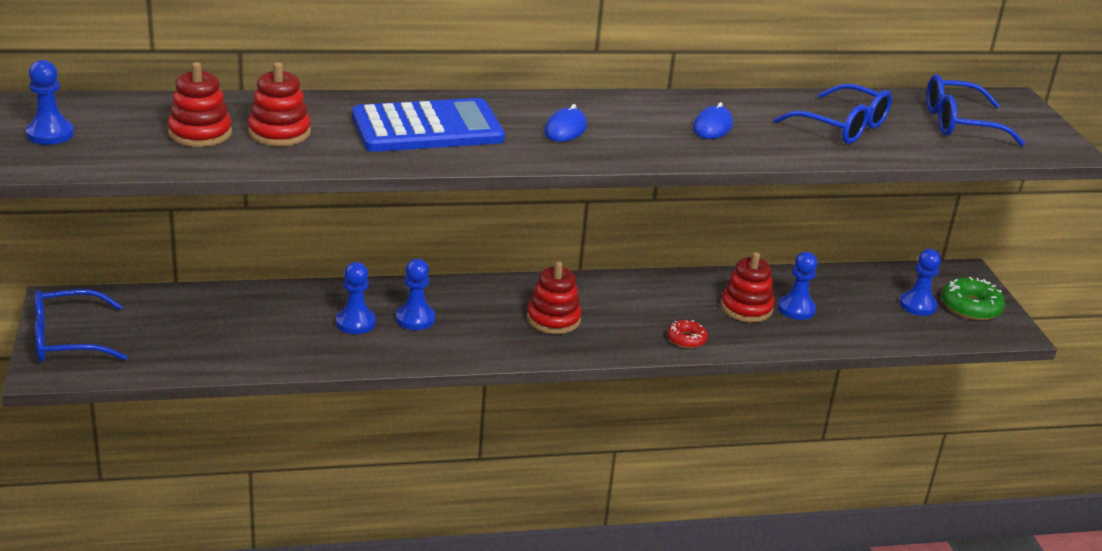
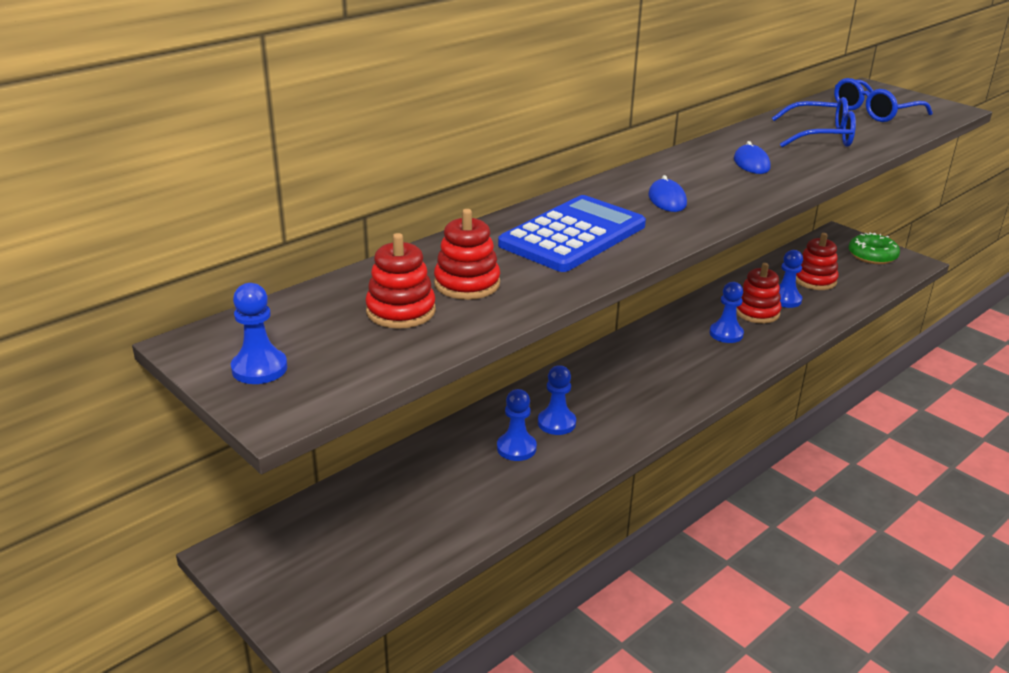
camera: 30 degrees left, 0 degrees up
(68, 339) = (287, 589): blue glasses -> none
(553, 319) = (651, 377): red stacking toy -> red stacking toy (815, 280)
(686, 339) = (754, 352): red donut -> none
(917, 305) = (844, 267): blue pawn -> blue pawn (726, 334)

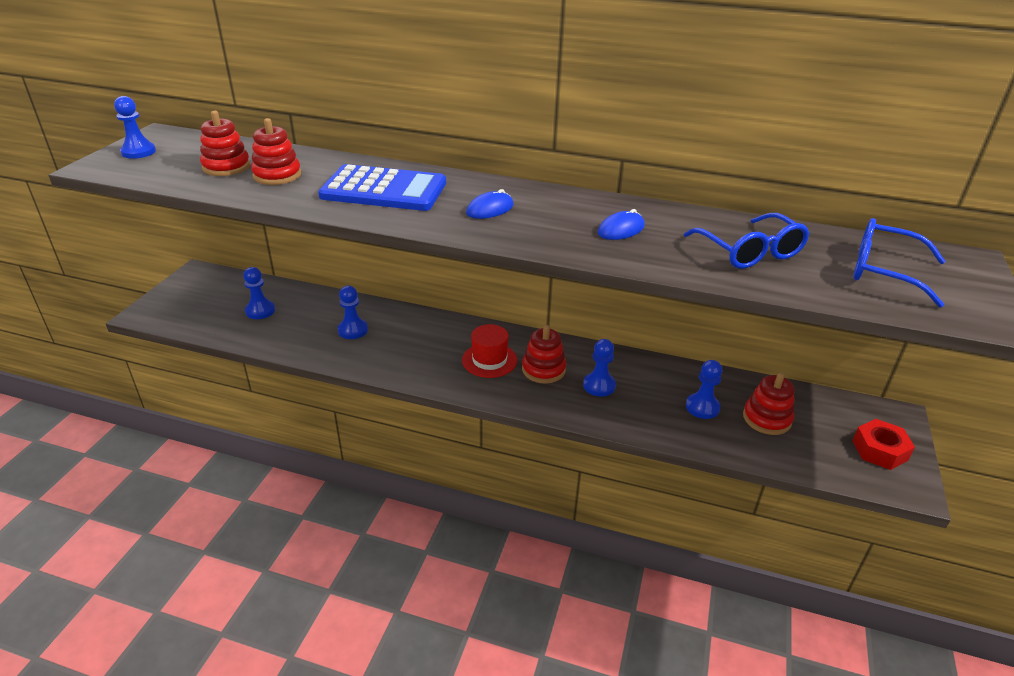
camera: 60 degrees right, 5 degrees up
(556, 423) = (394, 337): blue pawn -> blue pawn (260, 311)
(645, 377) = (489, 360): none -> red hat
(757, 312) = (657, 395): red stacking toy -> red stacking toy (543, 369)
(872, 256) = (879, 450): green donut -> red nut

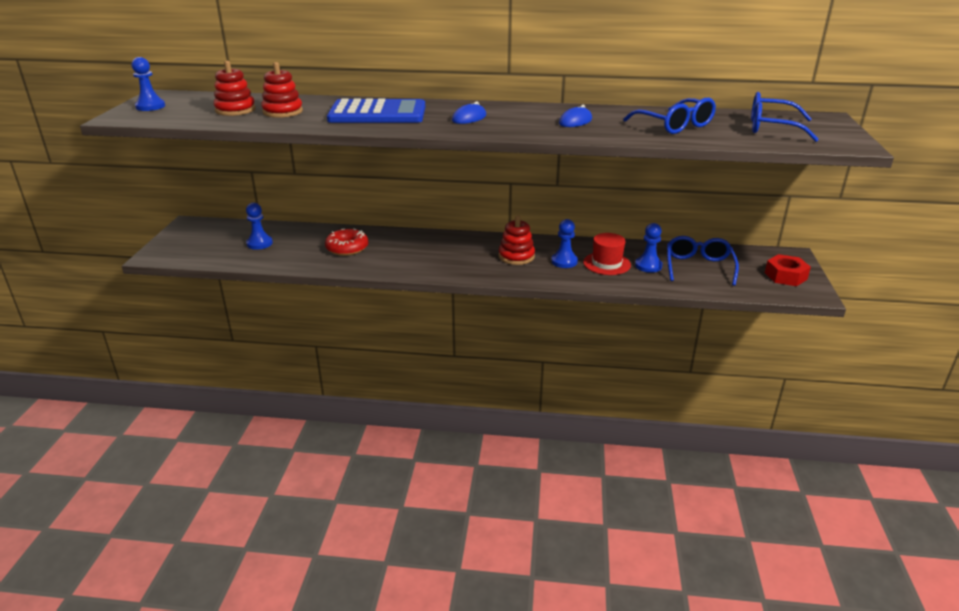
camera: 10 degrees left, 5 degrees down
(353, 330) = (347, 248): blue pawn -> red donut
(489, 360) = (470, 255): red hat -> red hat (606, 263)
(766, 419) = (698, 267): red stacking toy -> blue glasses

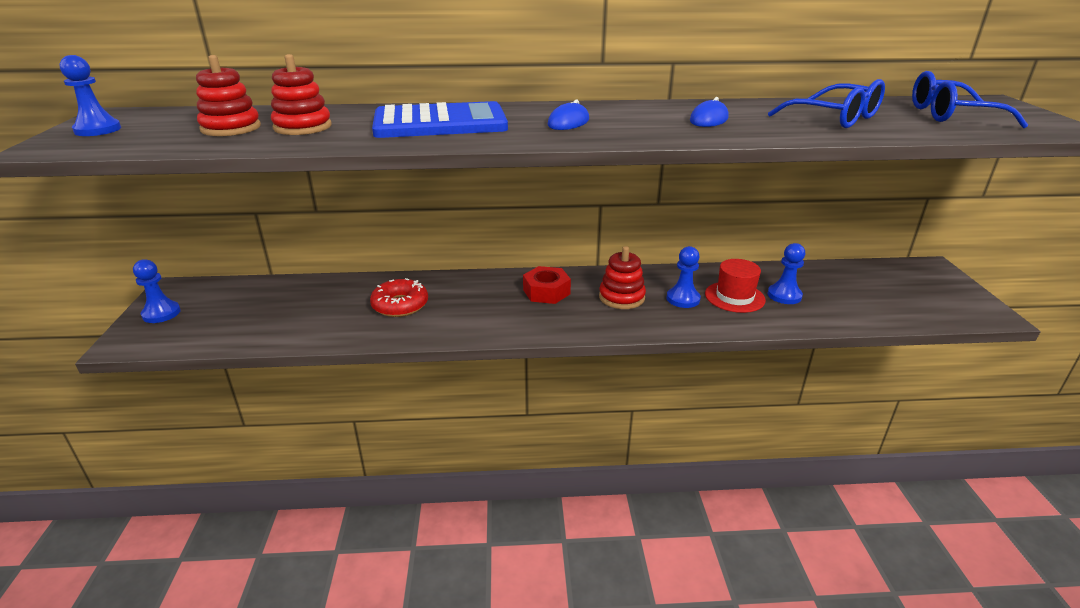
camera: 10 degrees left, 0 degrees up
(259, 243) = (278, 309): blue pawn -> blue pawn (161, 313)
(698, 267) = (842, 292): blue glasses -> none
(785, 276) = (944, 294): red nut -> red nut (546, 292)

